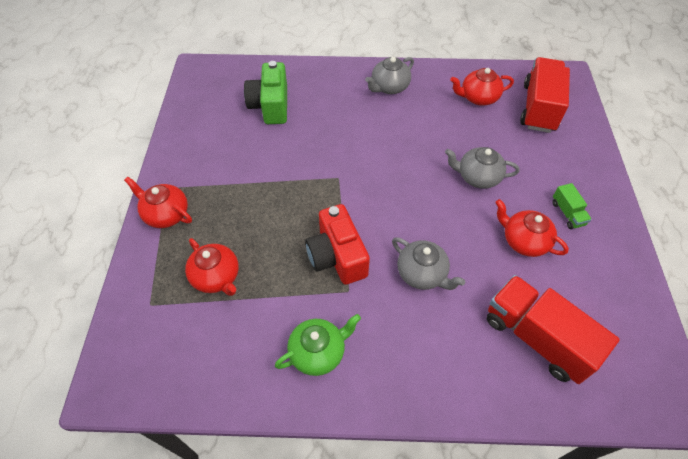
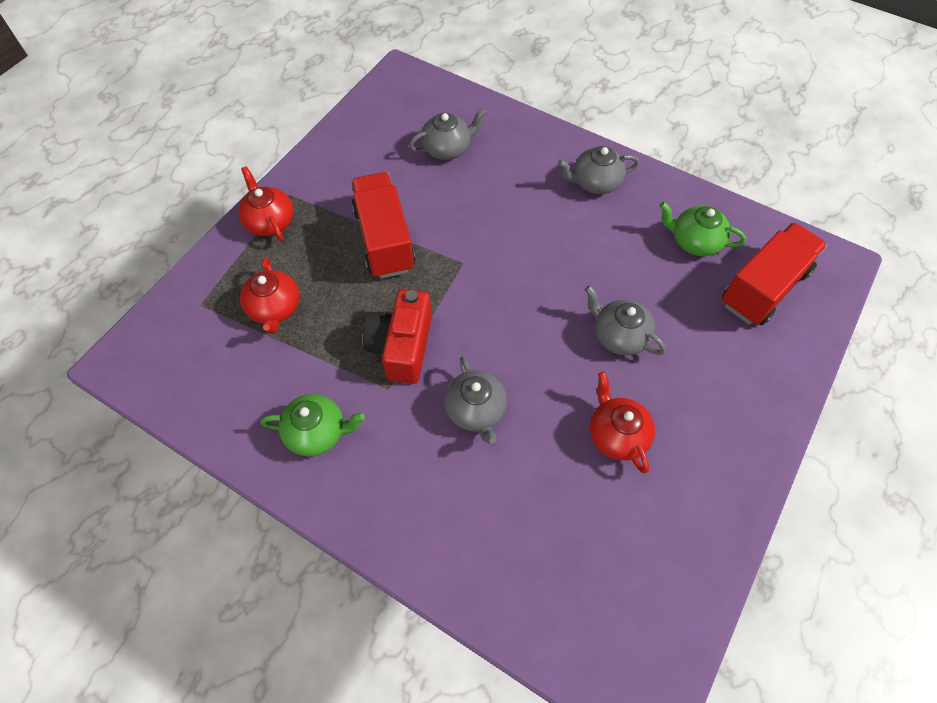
camera: 30 degrees right, 5 degrees up
(270, 105) = (447, 148): green camera -> grey teapot
(478, 98) = (694, 241): red teapot -> green teapot
(537, 337) = (548, 544): red truck -> red truck (384, 240)
(567, 213) = (696, 430): green truck -> none

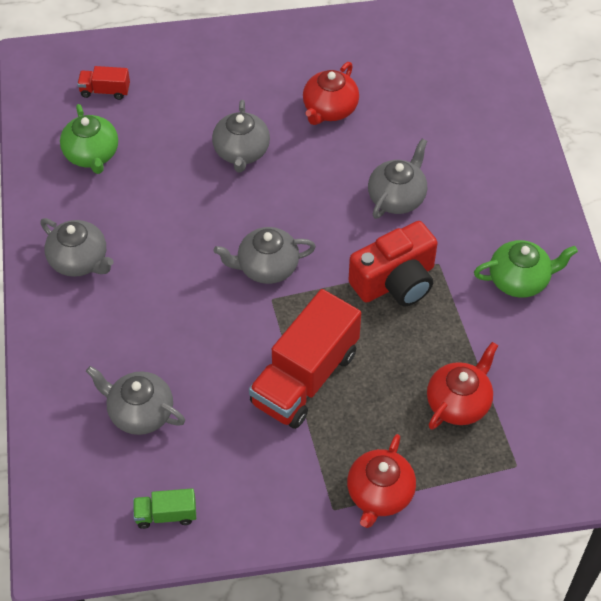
camera: 130 degrees left, 5 degrees down
(317, 432) = (519, 280): green teapot -> green teapot turned 120 degrees clockwise
(371, 124) = (166, 515): none -> green truck
(492, 278) = (266, 267): none -> grey teapot
(764, 288) = (105, 91): red truck -> red truck, size x0.45

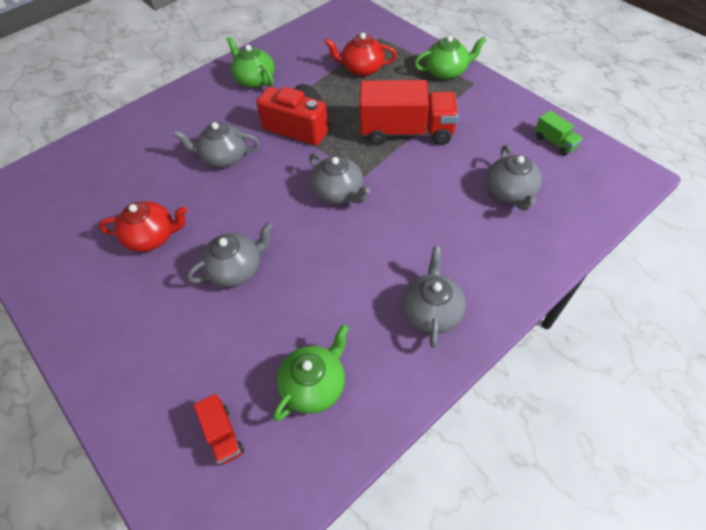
camera: 120 degrees left, 0 degrees up
(379, 494) = (446, 72): red teapot -> green teapot

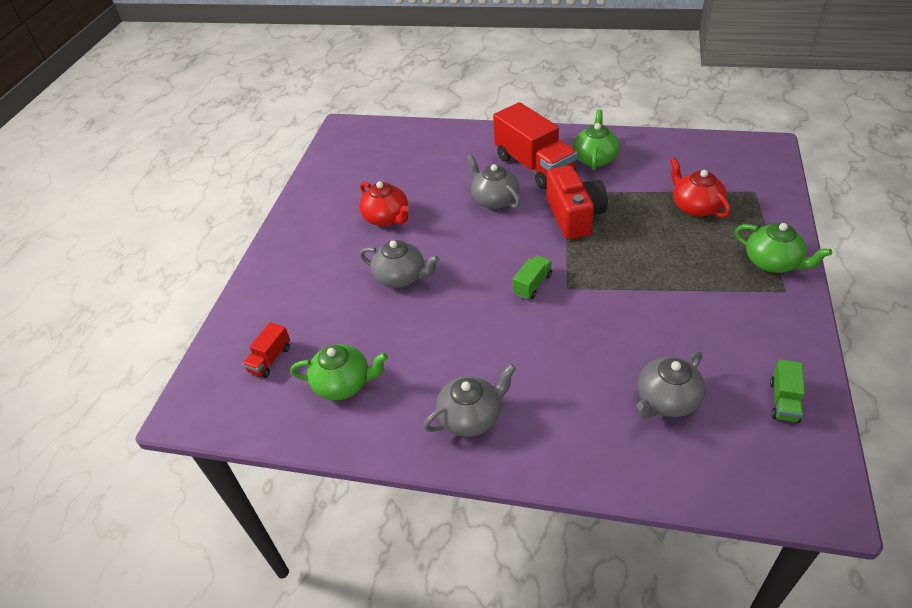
camera: 55 degrees right, 10 degrees down
(339, 192) = (532, 284): grey teapot -> green truck
(406, 132) = (653, 283): red truck -> red truck (534, 166)

